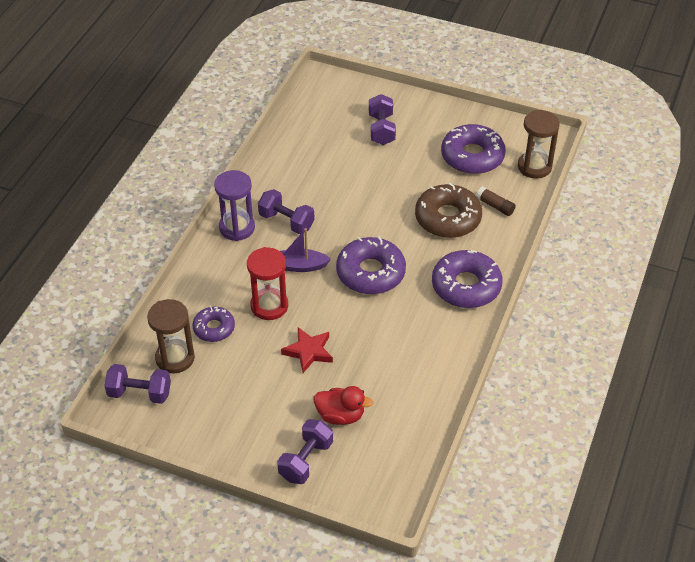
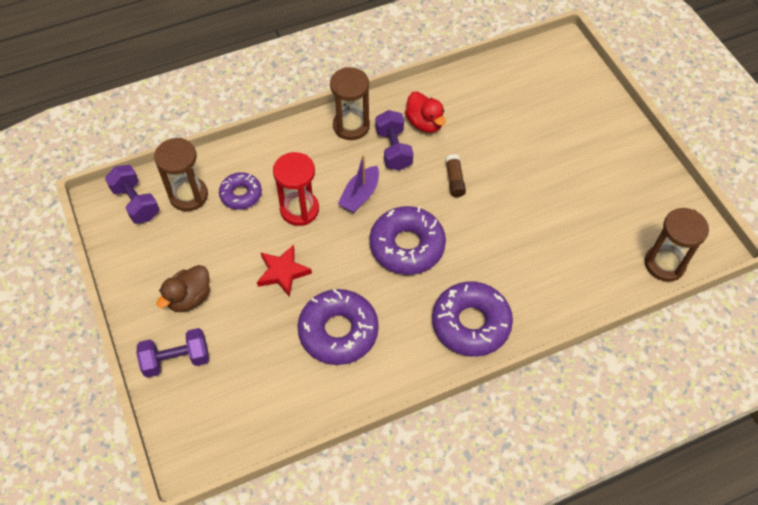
camera: 45 degrees right, 10 degrees up
(237, 228) = (351, 126): purple hourglass -> brown hourglass
(264, 418) = (189, 298): none -> brown duck
(300, 266) = (360, 195): purple boat -> purple boat turned 105 degrees counterclockwise
(340, 415) = (243, 346): red duck -> red duck (424, 123)
(381, 129) = (563, 127): purple dumbbell -> none
(448, 218) = (527, 250): brown donut -> none
(472, 156) = (616, 210): purple donut -> purple donut (338, 331)
(495, 206) = (583, 272): brown glue stick -> brown glue stick (454, 180)

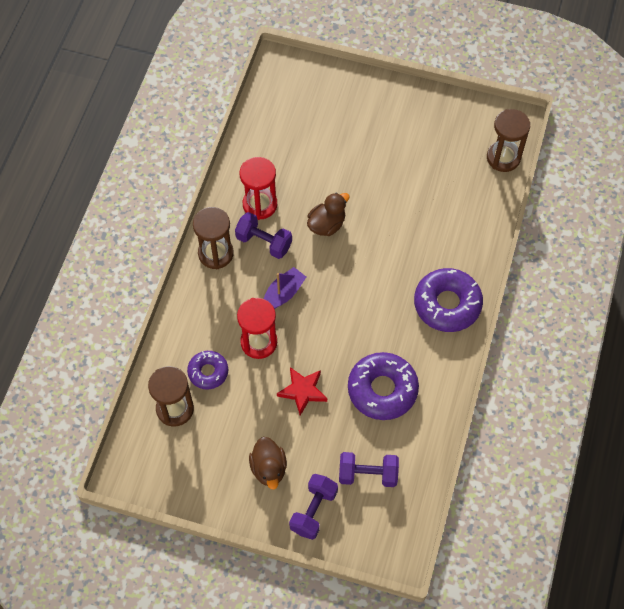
camera: 50 degrees left, 5 degrees up
(136, 203) = (146, 451): purple dumbbell -> purple dumbbell (368, 474)
(360, 195) = (283, 294): purple boat -> purple boat turned 120 degrees counterclockwise
(407, 246) = (353, 296): purple donut -> none
(424, 123) = (260, 204): red duck -> red hourglass
(454, 180) = (327, 224): brown glue stick -> brown duck

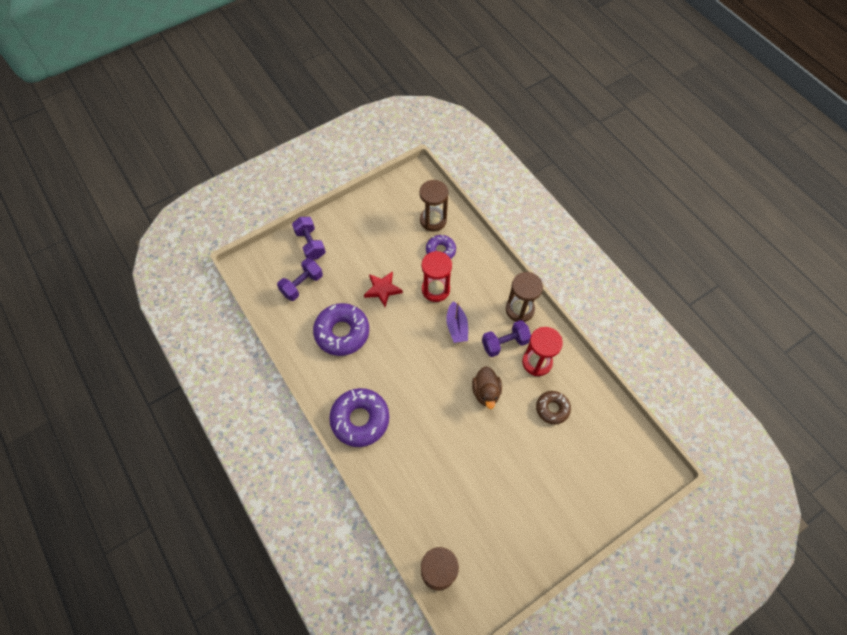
camera: 130 degrees right, 0 degrees up
(269, 468) = (354, 240): brown duck -> none
(295, 165) = (552, 409): none -> brown donut

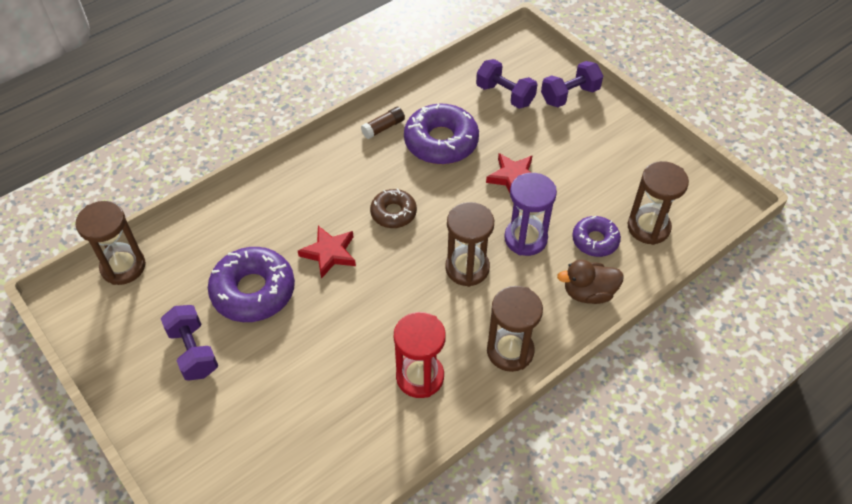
camera: 85 degrees right, 10 degrees down
(321, 371) = (383, 128): none -> brown glue stick
(360, 419) = (320, 172): purple donut -> purple donut (253, 291)
(435, 289) = (525, 238): red hourglass -> purple hourglass
(437, 414) = (329, 253): none -> red star
(456, 327) = (467, 268): purple boat -> brown hourglass
(486, 392) = (365, 309): brown duck -> brown duck (588, 293)
(504, 343) = (447, 331): purple dumbbell -> purple dumbbell (193, 351)
(552, 409) = (343, 399): brown donut -> brown donut (393, 213)

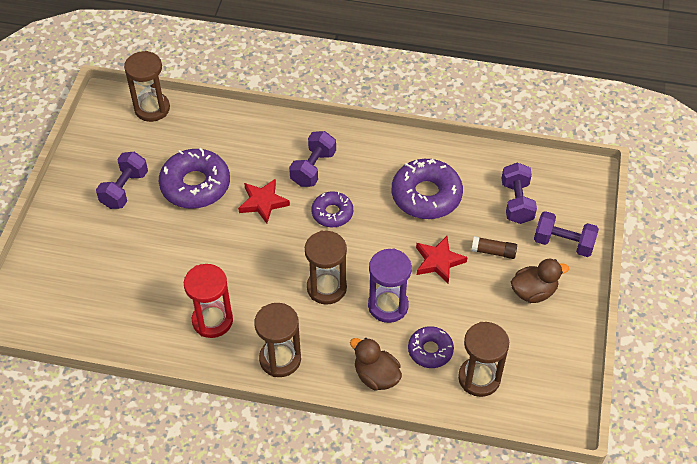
camera: 50 degrees right, 0 degrees up
(332, 194) = (313, 168): none -> purple dumbbell
(383, 128) = (403, 154): brown glue stick -> brown glue stick (493, 252)
(393, 213) = (332, 213): brown donut -> purple donut
(598, 142) = (533, 292): none -> brown duck

